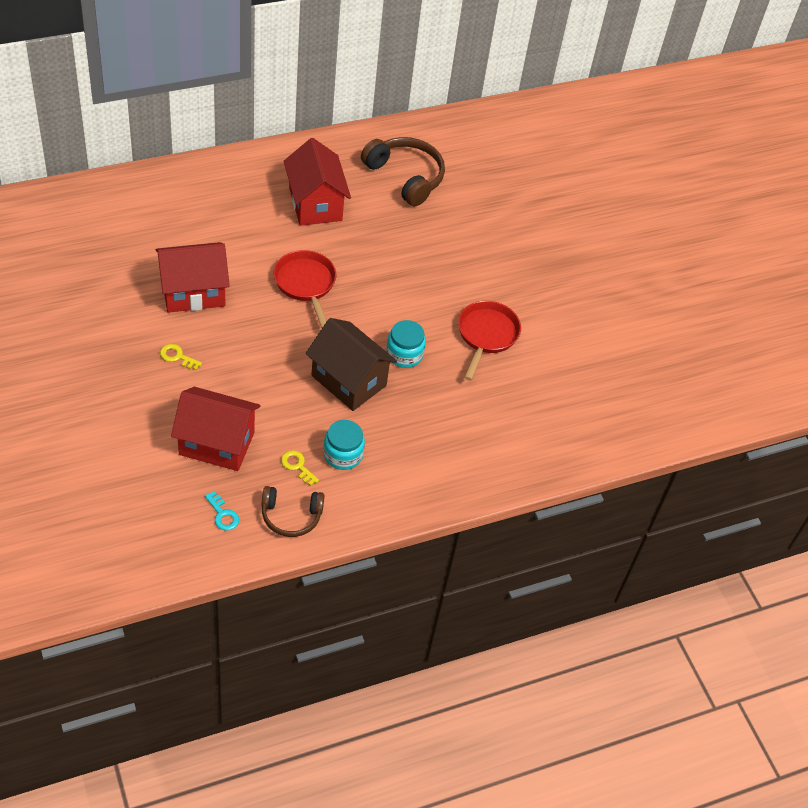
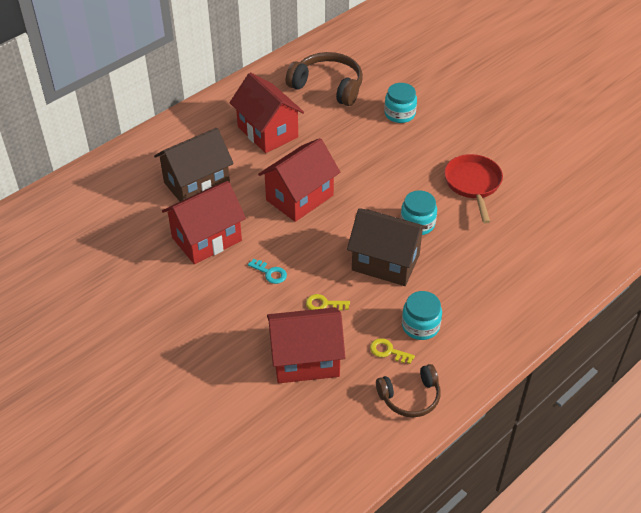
camera: 15 degrees left, 5 degrees down
(177, 357) = (225, 298): yellow key -> yellow key (324, 304)
(215, 233) = (197, 184): none -> brown house
(223, 514) = (349, 420): turquoise key -> turquoise key (270, 273)
(306, 284) = (300, 198): red pan -> red house
(460, 233) = (399, 114): none -> turquoise jar

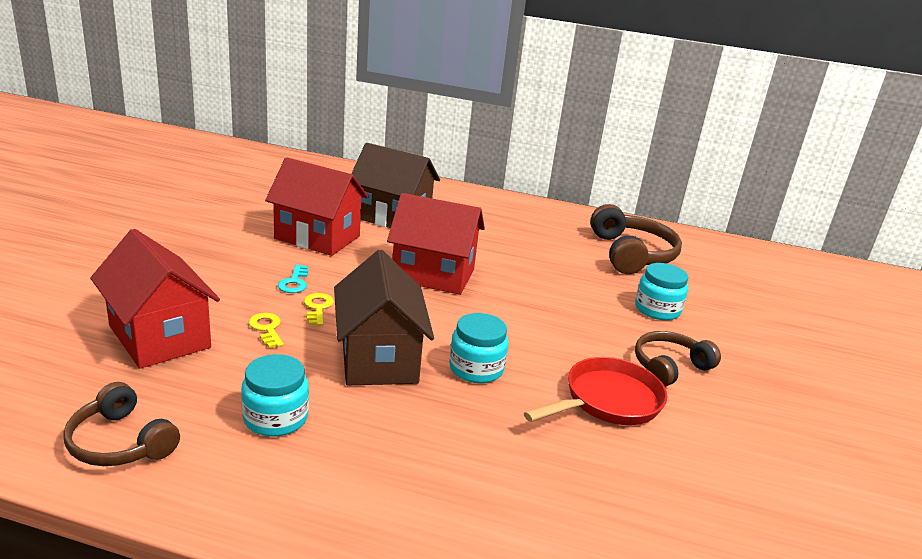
camera: 55 degrees right, 20 degrees down
(268, 132) = (513, 236): red house -> none
(388, 351) = (207, 399): yellow key -> yellow key (317, 308)
(457, 143) = (669, 367): none -> brown headphones

